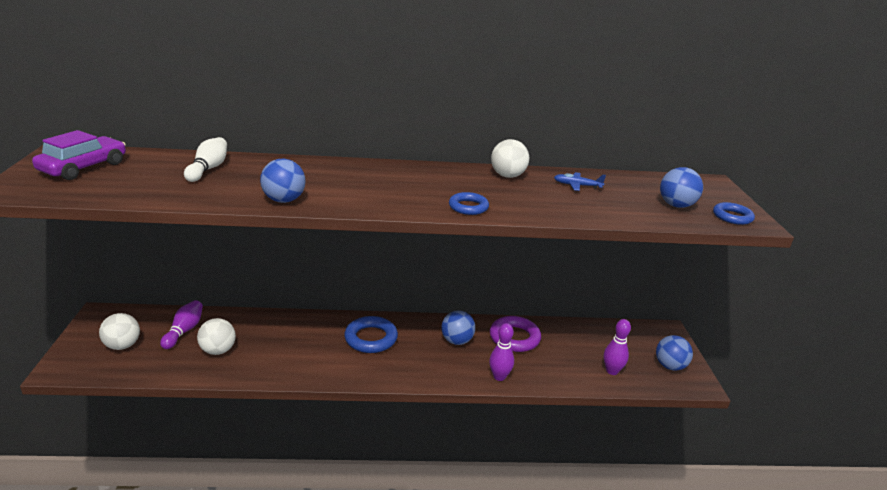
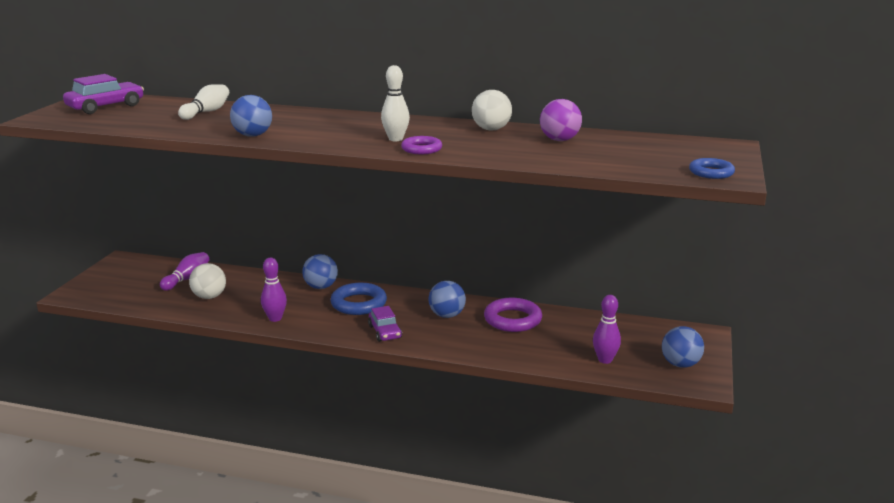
camera: 20 degrees right, 5 degrees down
(123, 345) = (130, 284): white ball -> none
(412, 369) = (385, 332): none -> purple car
(432, 195) = (395, 139): none -> white bowling pin
(468, 207) = (421, 149): blue ring -> purple ring
(499, 376) = (472, 349): purple bowling pin -> purple bowling pin (275, 318)
(577, 185) = (559, 140): blue plane -> purple ball
(676, 205) = (655, 160): blue ball -> blue ball (321, 287)

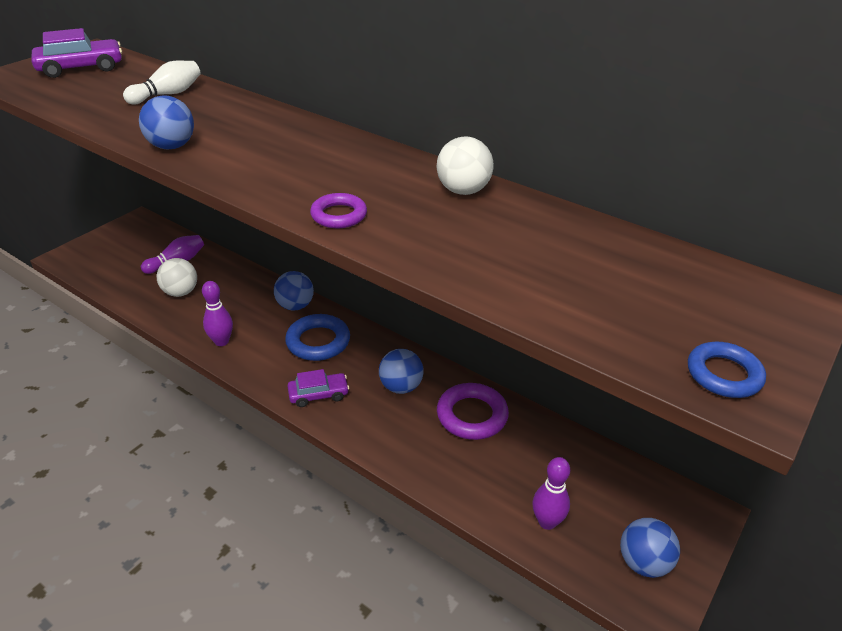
camera: 20 degrees right, 15 degrees up
(385, 332) = (318, 394): purple car -> purple car turned 105 degrees counterclockwise
(395, 139) = (325, 187): white bowling pin -> none
(559, 140) = (539, 234): purple ball -> none

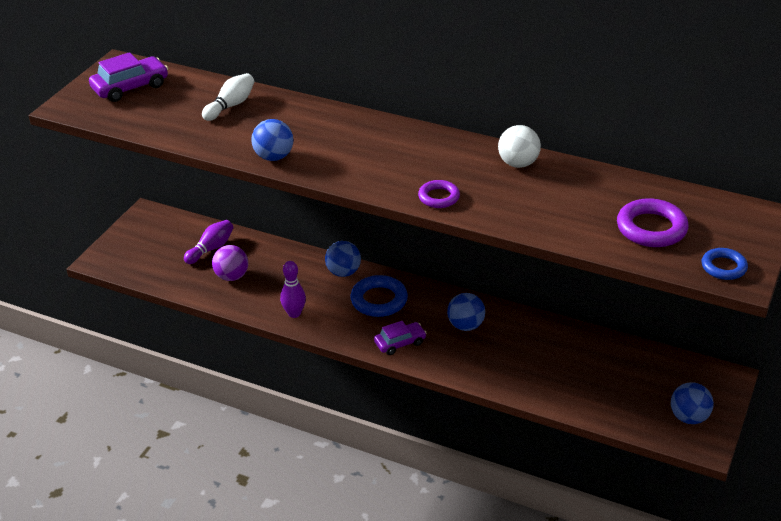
camera: 10 degrees left, 0 degrees up
(180, 292) = (232, 276): white ball -> purple ball
(472, 415) = (531, 338): purple ring -> purple ring (651, 228)
(547, 522) = (613, 403): purple bowling pin -> none

